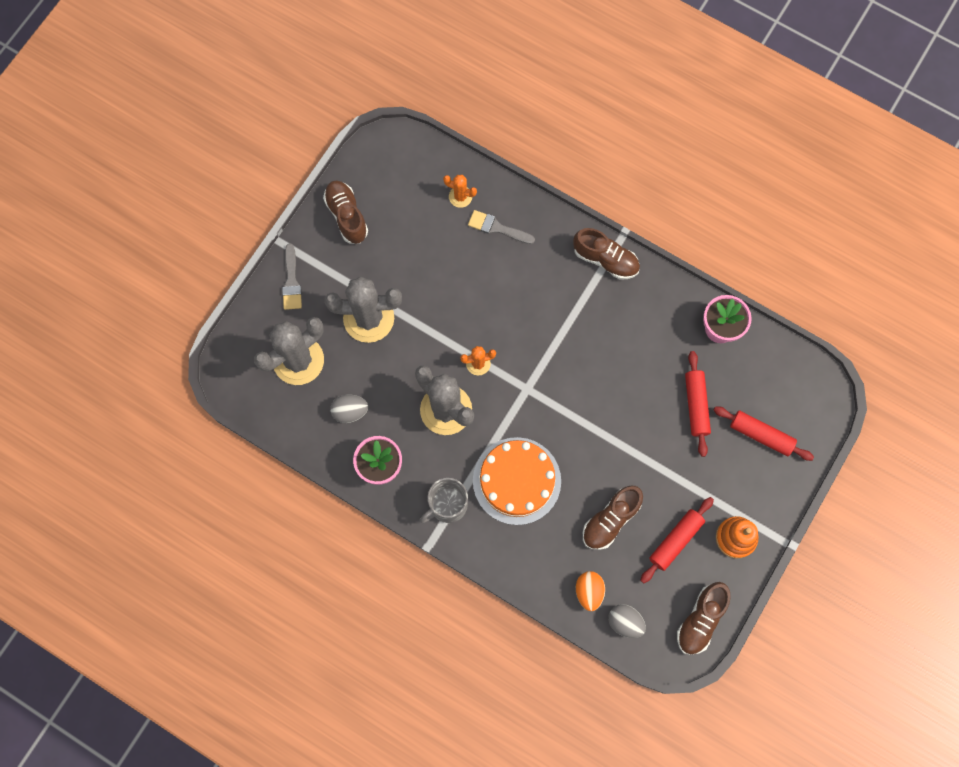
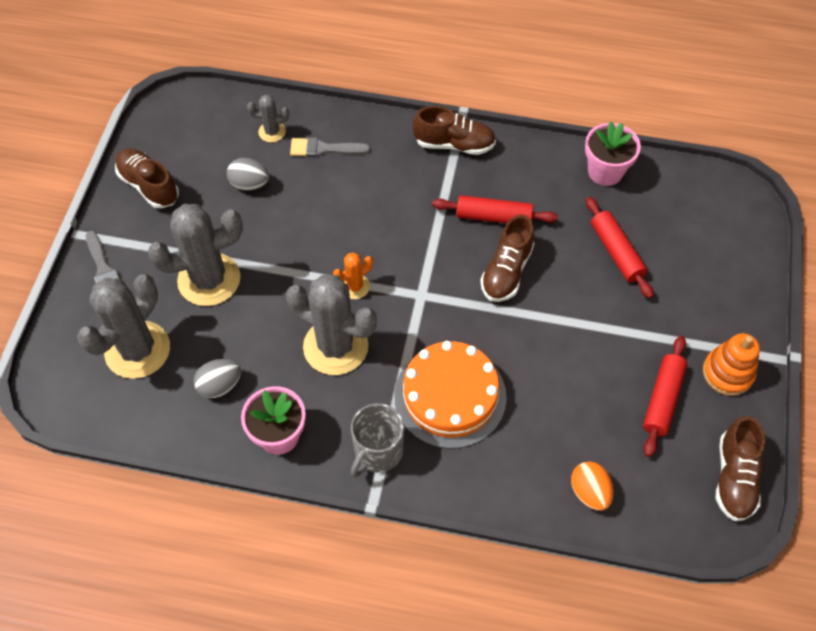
camera: 20 degrees left, 15 degrees down
(460, 197) = (272, 132): orange cactus -> grey cactus
(610, 520) = (578, 402): brown shoe -> brown shoe (506, 271)
(625, 622) = (648, 512): grey egg -> grey egg (249, 184)
(761, 435) = (700, 259): red rolling pin -> red rolling pin (493, 217)

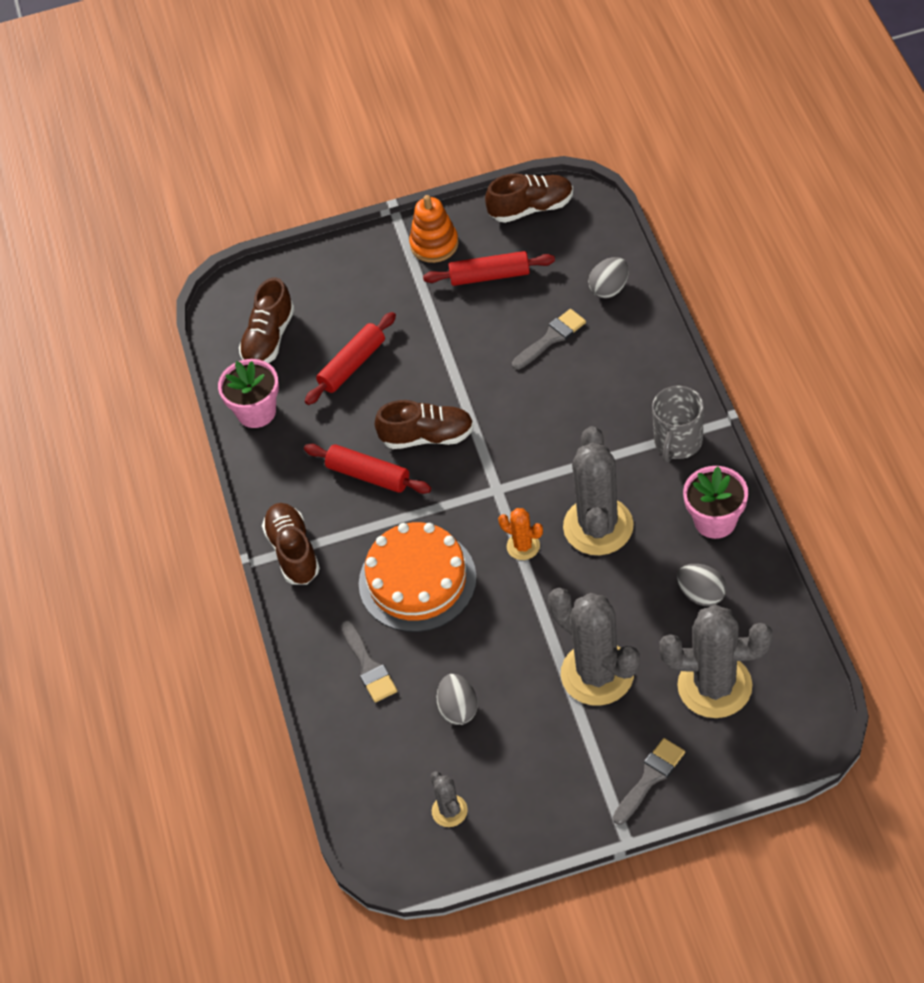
camera: 110 degrees left, 5 degrees down
(149, 186) = (520, 806): brown shoe -> brown shoe (269, 338)
(272, 132) = (374, 730): grey cactus -> grey cactus (449, 811)
(377, 452) = (677, 442): grey mug -> grey mug turned 105 degrees clockwise
(450, 396) = (588, 417): orange cake -> orange cake (417, 580)
(493, 217) = (368, 475): red rolling pin -> red rolling pin turned 45 degrees counterclockwise
(557, 412) = (551, 338): none -> grey brush
(589, 492) = (609, 288): orange egg -> grey egg

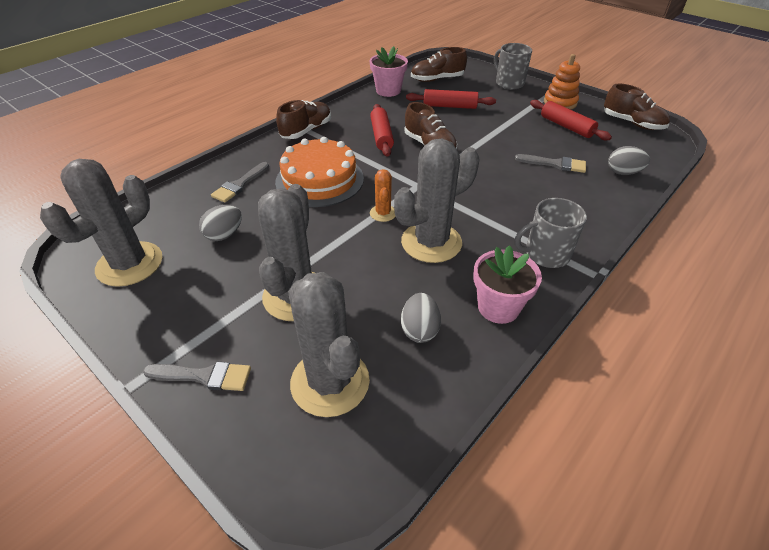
camera: 50 degrees right, 10 degrees down
(344, 264) = (509, 83): none -> grey mug
(449, 811) = (130, 264): grey cactus -> grey cactus, size x2.10

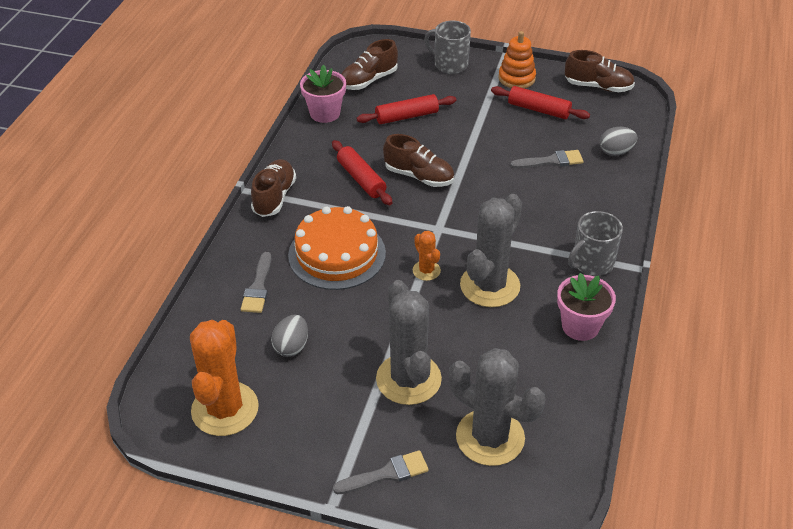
camera: 25 degrees left, 0 degrees up
(130, 264) = (225, 409): grey cactus -> orange cactus
(419, 330) = (530, 369): grey egg -> none

